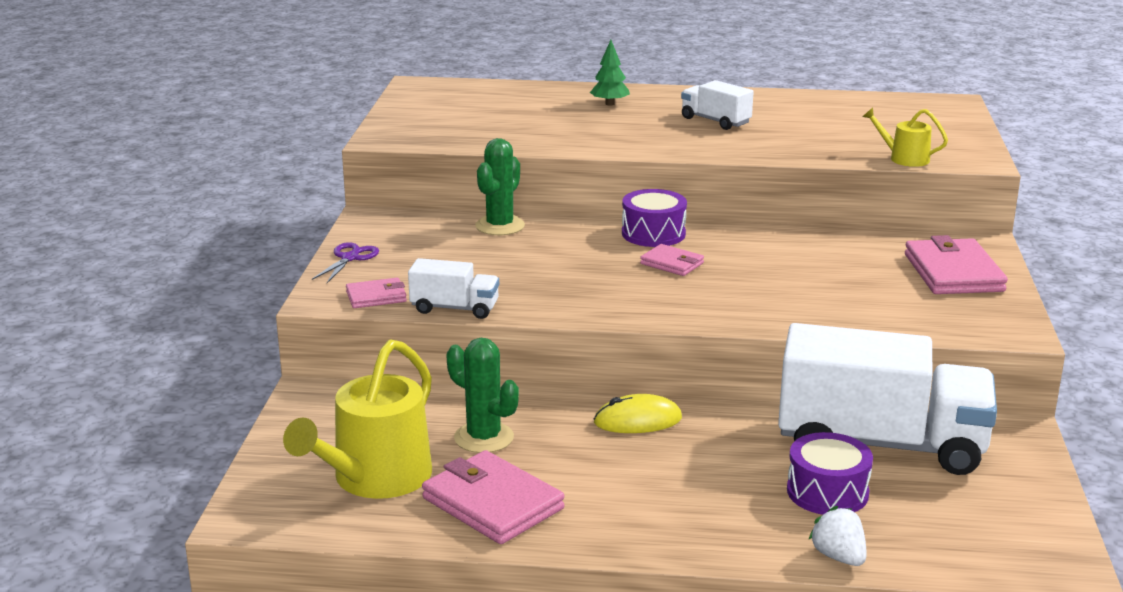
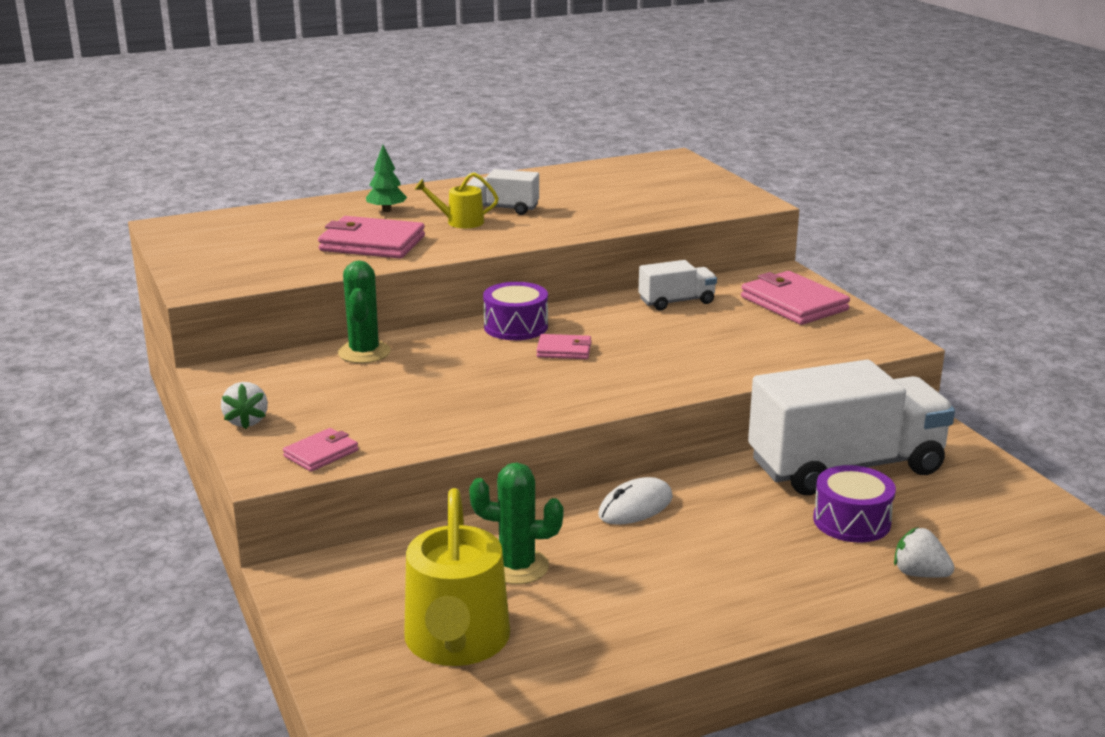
camera: 30 degrees left, 0 degrees up
(350, 258) = (246, 421): purple scissors -> white strawberry
(454, 308) = (414, 444): white truck -> white truck (676, 302)
(492, 504) = (594, 628): pink wallet -> pink wallet (372, 244)
(637, 420) = (635, 506): yellow mouse -> white mouse
(904, 158) = (698, 211): yellow watering can -> yellow watering can (460, 222)

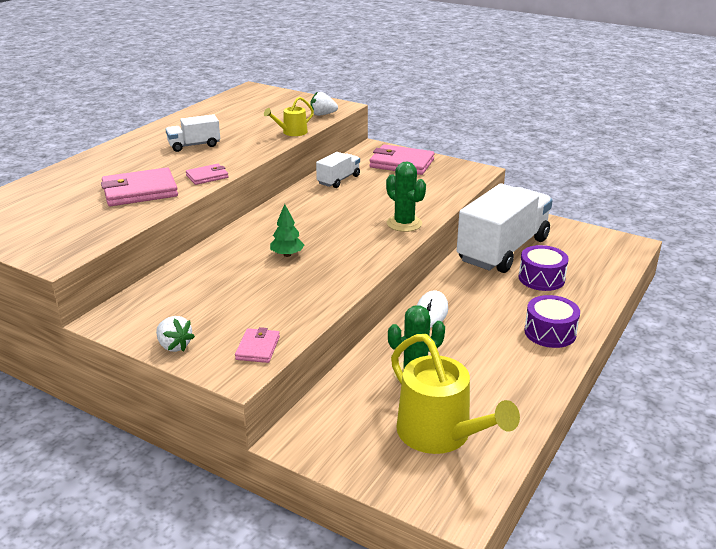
camera: 35 degrees left, 5 degrees up
(364, 352) = (190, 271): green cactus -> green cactus (404, 223)
(386, 210) = (114, 166): green tree -> green tree (287, 255)
(460, 222) = (179, 161): yellow watering can -> yellow watering can (292, 132)
(516, 327) = (266, 223): purple drum -> purple drum (550, 332)
(564, 350) = (315, 229): pink wallet -> pink wallet (207, 176)
(919, 574) = (603, 294): white strawberry -> white strawberry (322, 114)

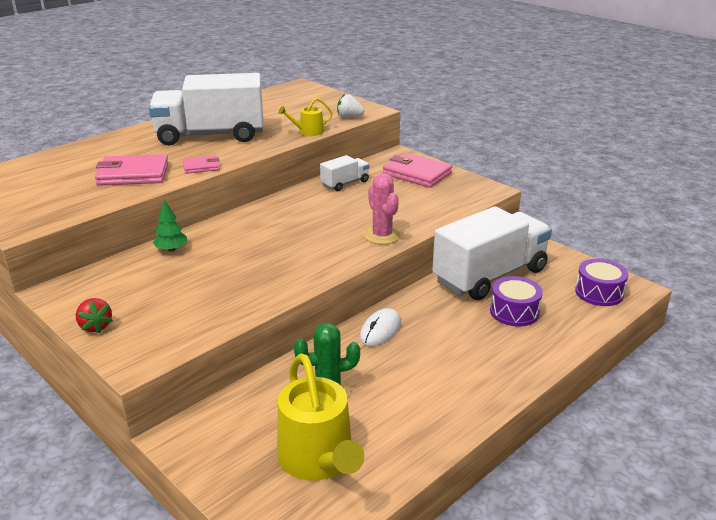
camera: 15 degrees right, 0 degrees up
(174, 346) = (95, 326): white strawberry -> red strawberry
(194, 145) = (210, 135): white truck -> white truck, size x2.21
(257, 348) = (167, 341): pink wallet -> none
(287, 255) = (251, 252): green tree -> green tree (171, 249)
(404, 223) = (382, 236): green cactus -> pink cactus
(550, 332) = (491, 371): purple drum -> purple drum (599, 293)

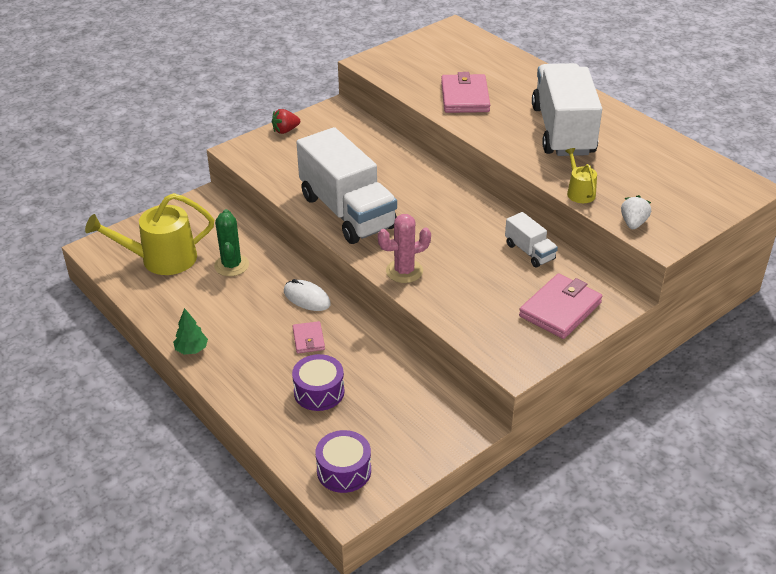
camera: 95 degrees right, 10 degrees up
(171, 249) = (392, 152): green tree -> green tree (191, 350)
(201, 167) = (481, 130): pink wallet -> pink wallet (308, 339)
(490, 276) = (390, 385): white truck -> white truck (347, 212)

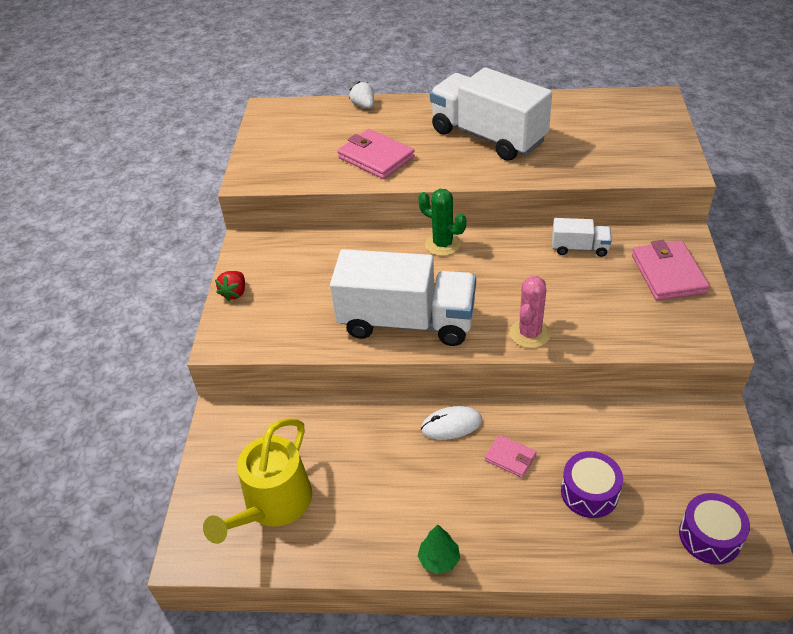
camera: 45 degrees left, 5 degrees up
(231, 265) = (345, 453): green cactus -> green cactus (443, 244)
(579, 192) = (578, 173): yellow watering can -> none
(633, 223) = (646, 170): white strawberry -> white strawberry (364, 106)

